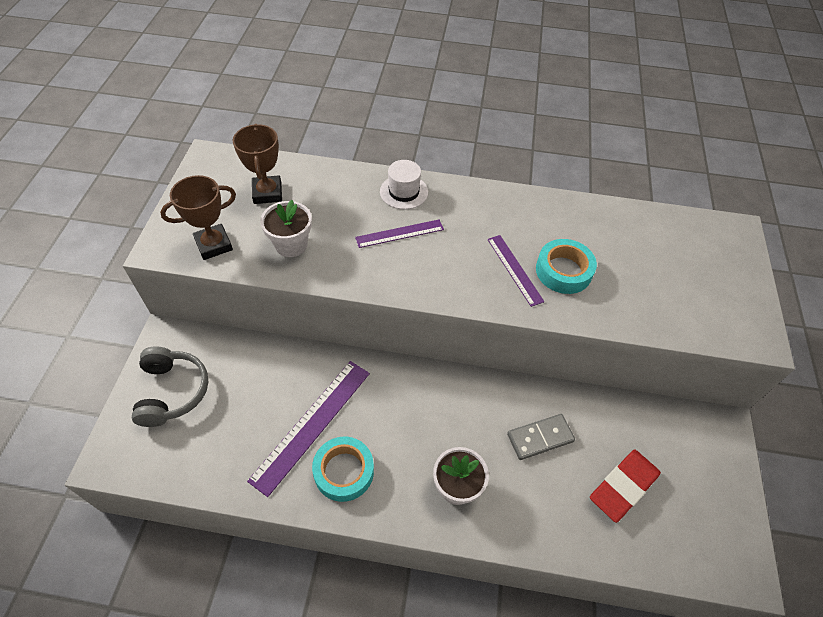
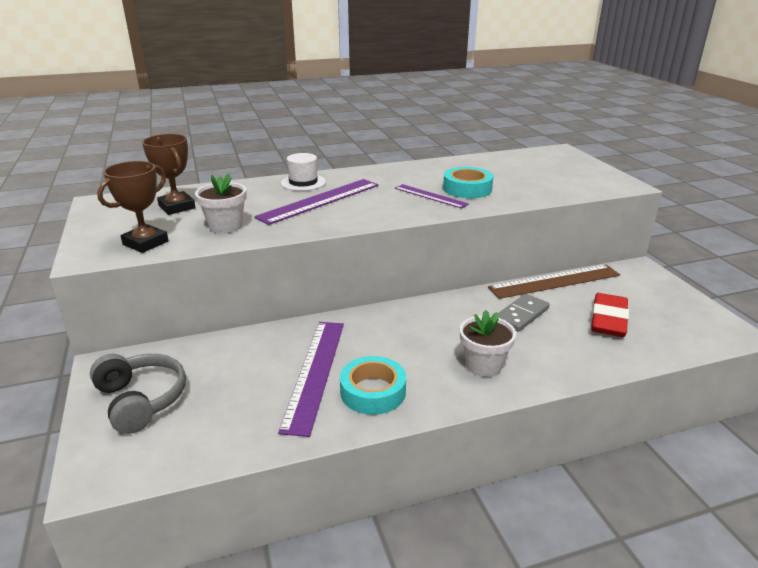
camera: 25 degrees left, 25 degrees down
(399, 234) = (320, 201): purple ruler -> purple ruler, size x1.70
(611, 404) = (554, 281): none -> brown ruler

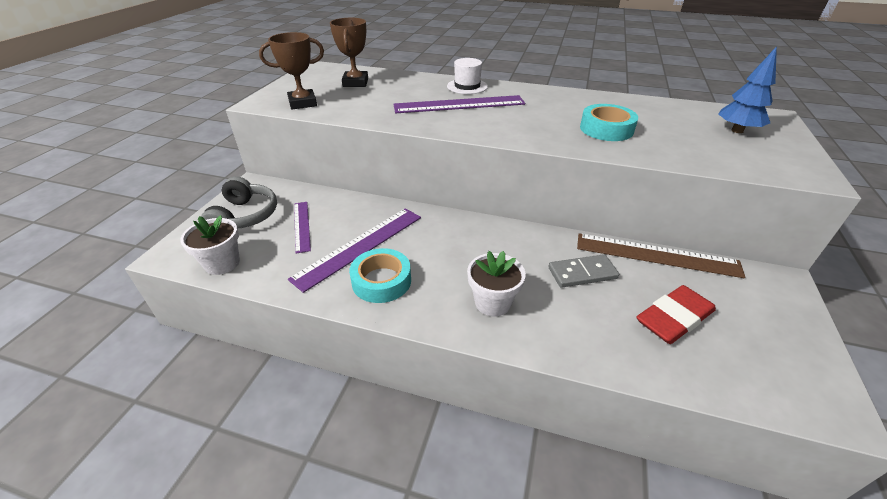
camera: 35 degrees right, 10 degrees up
(225, 226) = (366, 106): white flower pot -> white flower pot (222, 263)
(430, 196) = (560, 126): purple ruler -> purple ruler (301, 226)
(551, 166) = (737, 130): none -> blue tree

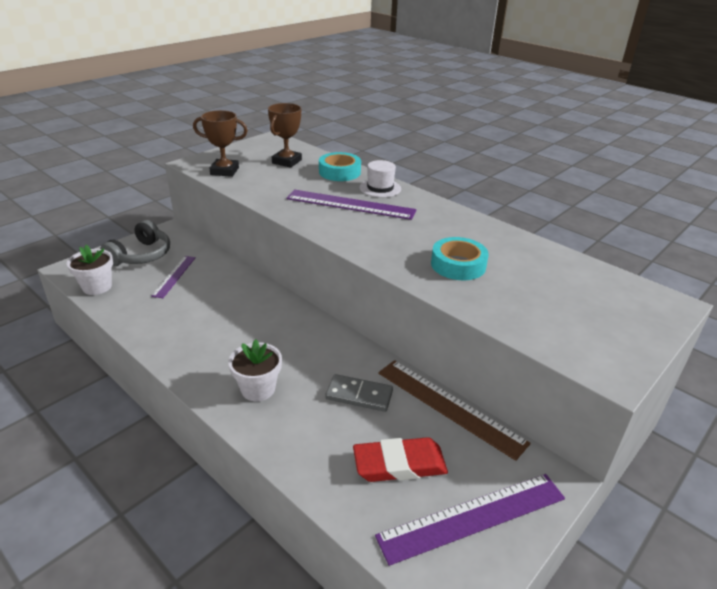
camera: 25 degrees right, 5 degrees down
(359, 246) = (201, 307): purple ruler -> purple ruler (472, 516)
(381, 281) = (191, 340): turquoise tape -> turquoise tape (339, 172)
(737, 130) = (599, 305): blue tree -> none

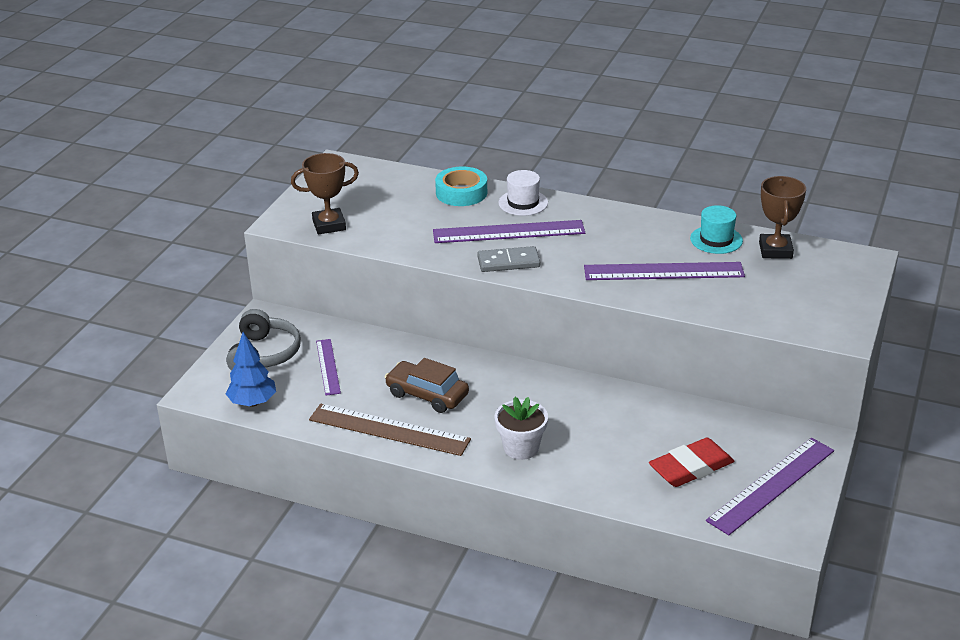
camera: 20 degrees left, 0 degrees up
(97, 287) = (253, 402): white flower pot -> blue tree
(224, 318) = (427, 395): none -> brown car
(286, 161) = (388, 193): brown trophy -> brown trophy (775, 250)
(359, 395) = (618, 425): grey domino -> grey domino (508, 262)
(449, 406) = (703, 410): brown ruler -> brown ruler (389, 429)
(458, 265) = (663, 272): turquoise tape -> purple ruler
(526, 251) = (716, 240): none -> turquoise hat

